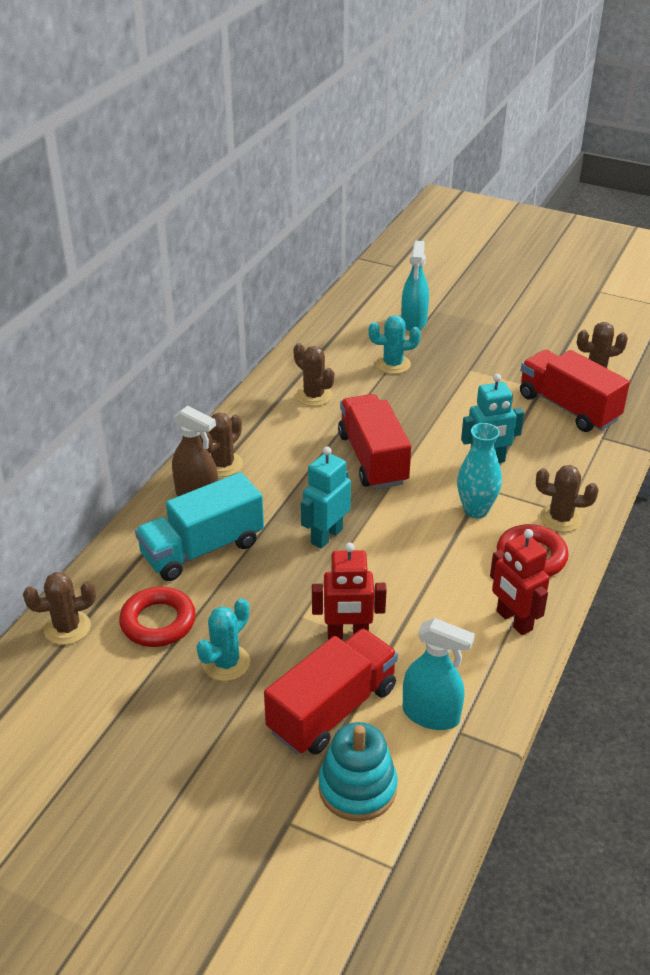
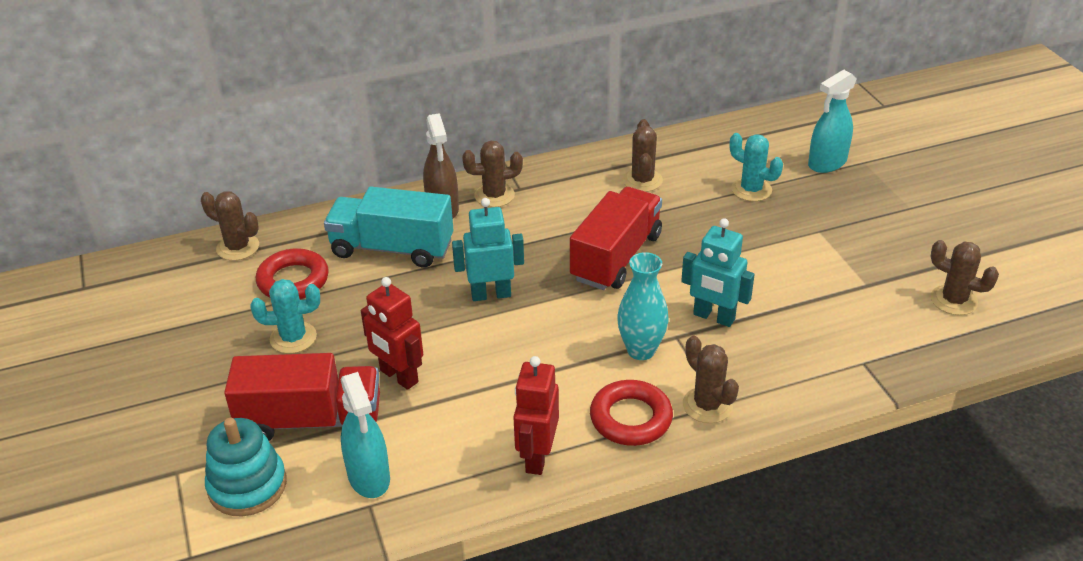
camera: 45 degrees right, 0 degrees up
(568, 407) = (868, 317): red truck -> none

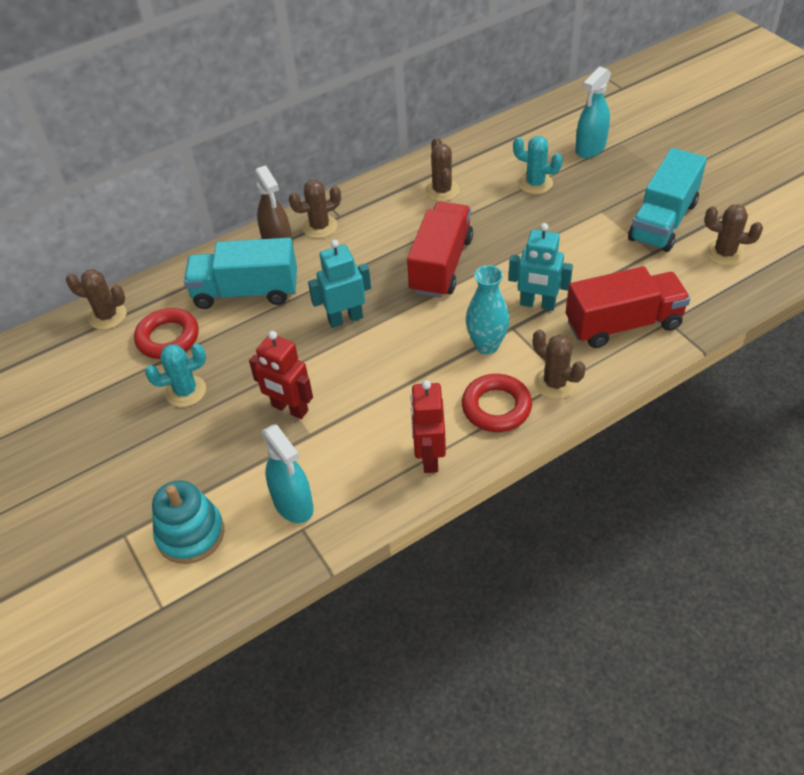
camera: 10 degrees left, 10 degrees up
(311, 420) = (226, 464): red truck -> red truck (623, 324)
(889, 253) = (663, 221): none -> turquoise truck

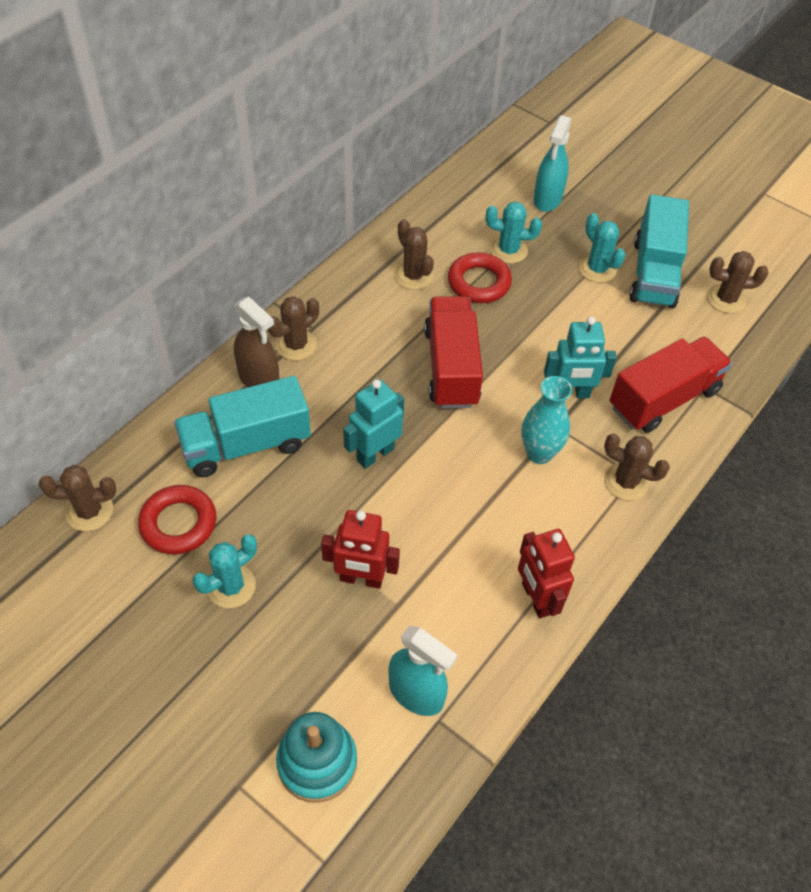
camera: 25 degrees left, 5 degrees up
(496, 407) = (579, 523): red ring -> red ring (479, 282)
(610, 210) = (597, 269): none -> turquoise cactus

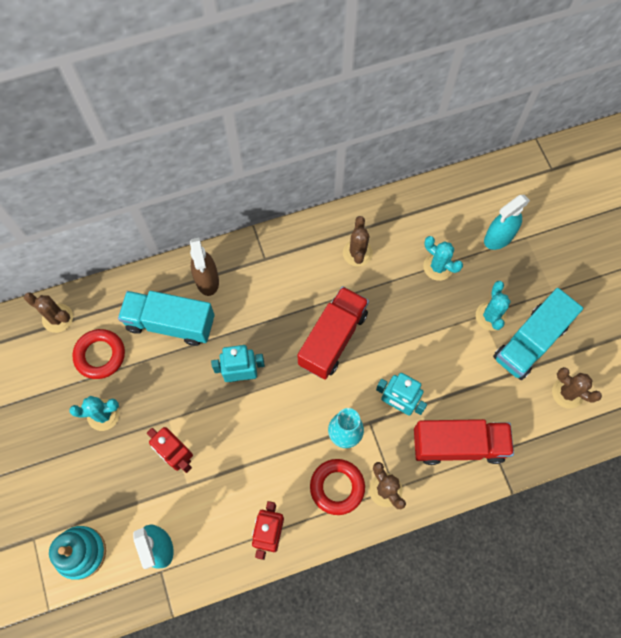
camera: 35 degrees right, 15 degrees up
(296, 345) = (246, 266): brown cactus -> none
(479, 282) = (398, 282): red ring -> red ring (337, 487)

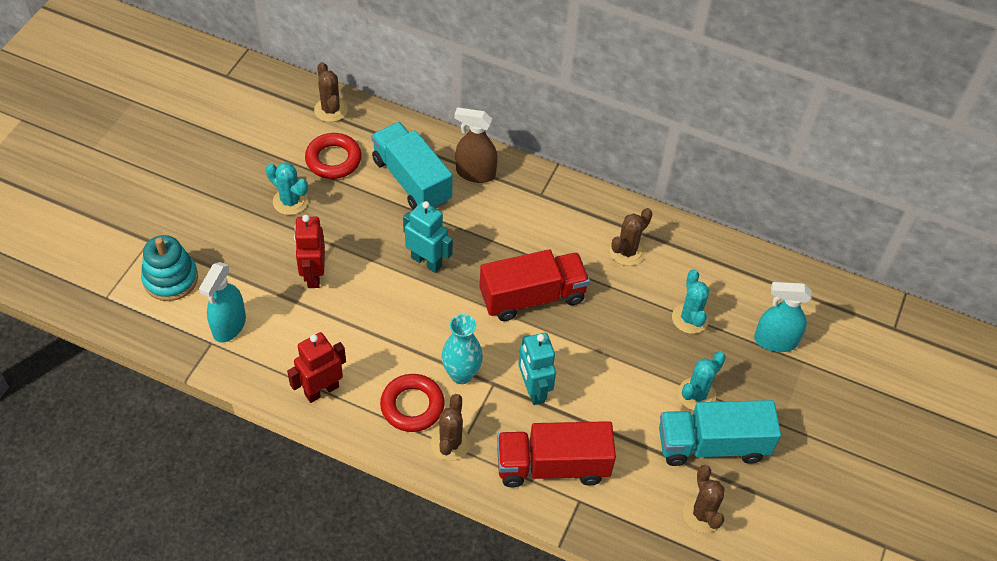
camera: 40 degrees right, 15 degrees down
(207, 280) = (475, 173): brown spray bottle -> brown spray bottle turned 75 degrees clockwise
(458, 445) = (552, 466): red truck -> red truck turned 135 degrees clockwise

